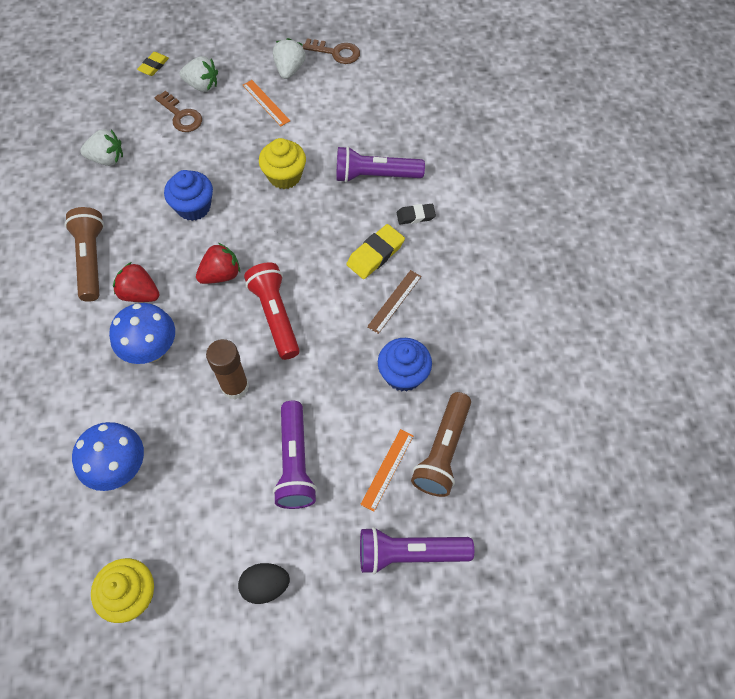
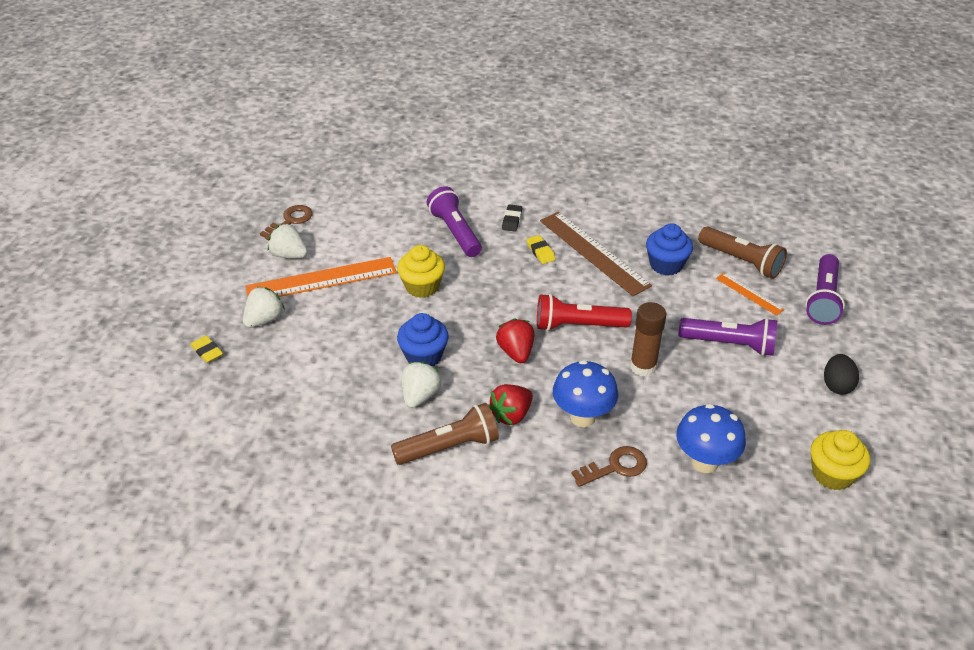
camera: 70 degrees left, 20 degrees down
(91, 260) = (449, 447): brown flashlight -> brown flashlight turned 150 degrees clockwise
(107, 159) = (317, 412): white strawberry -> white strawberry (420, 396)
(181, 116) = (296, 343): brown key -> brown key (615, 467)
(266, 103) = (321, 279): orange ruler -> orange ruler, size x2.01
(375, 175) = (455, 232): purple flashlight -> purple flashlight turned 135 degrees clockwise
(375, 254) = (540, 252): yellow eraser -> yellow eraser, size x0.64
(394, 301) = (593, 252): brown ruler -> brown ruler, size x2.01

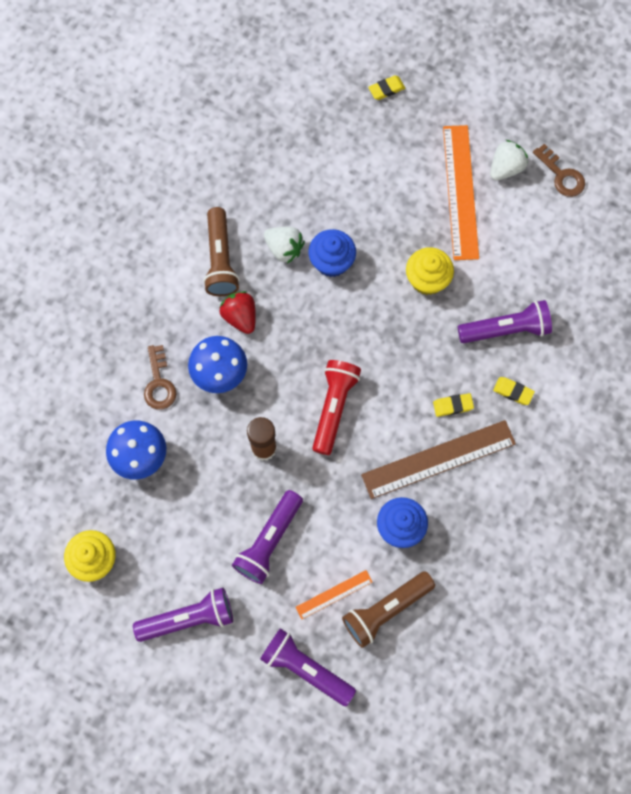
camera: 105 degrees right, 30 degrees up
(264, 319) = (416, 137): white strawberry -> none
(512, 220) = (513, 392): black eraser -> yellow eraser
(516, 352) = (314, 341): red strawberry -> none
(837, 385) = (188, 618): black egg -> purple flashlight

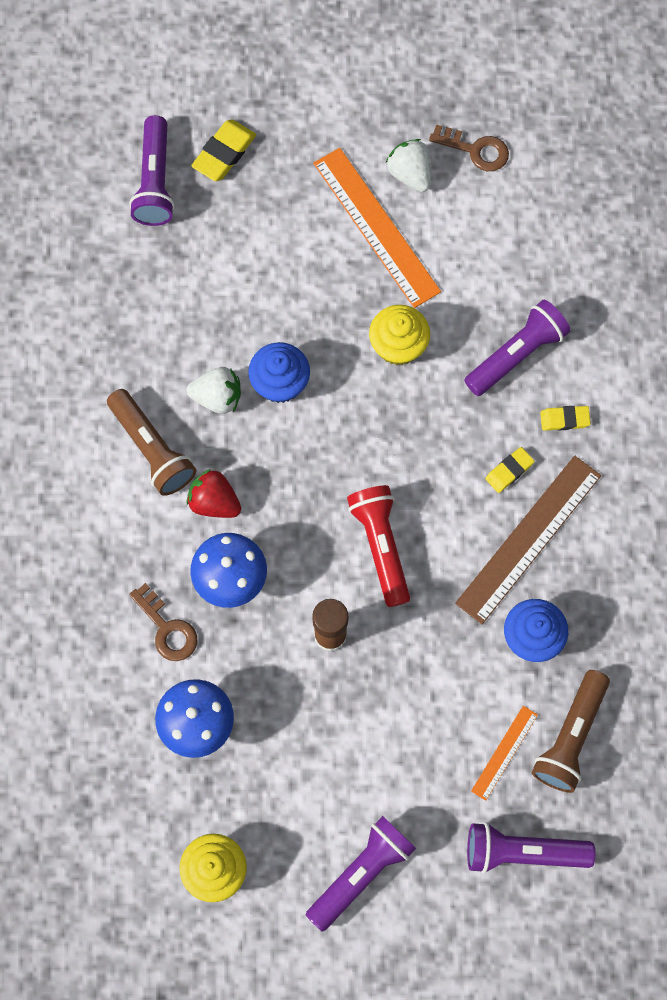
camera: 30 degrees left, 0 degrees up
(269, 541) = (398, 735): purple flashlight -> purple flashlight (155, 181)
(386, 89) = (224, 153): yellow eraser -> yellow eraser, size x1.56
(506, 168) = (410, 174): white strawberry -> white strawberry turned 45 degrees counterclockwise

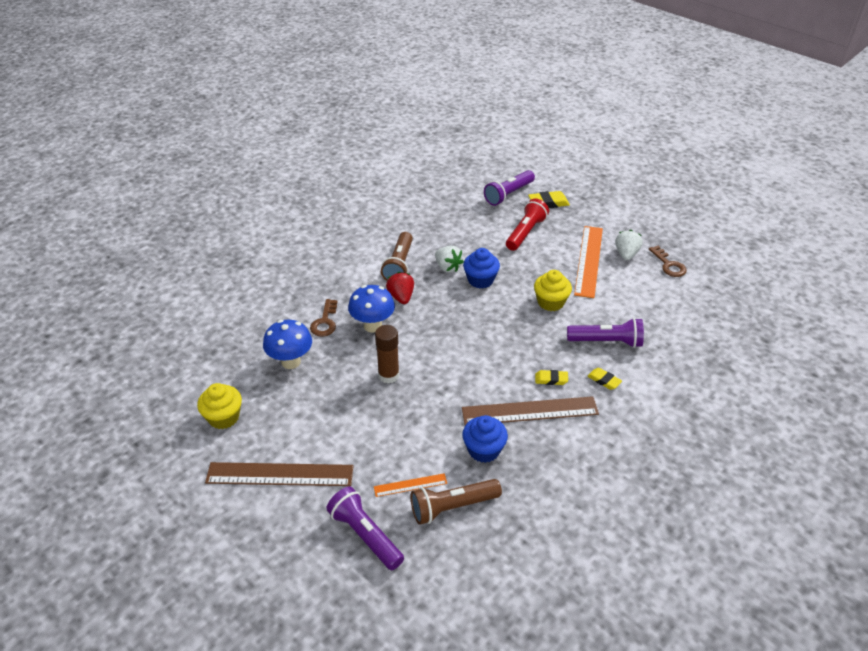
camera: 45 degrees right, 30 degrees down
(361, 873) = (280, 474): purple flashlight -> brown ruler
(381, 546) = (453, 362): red flashlight -> red flashlight (525, 233)

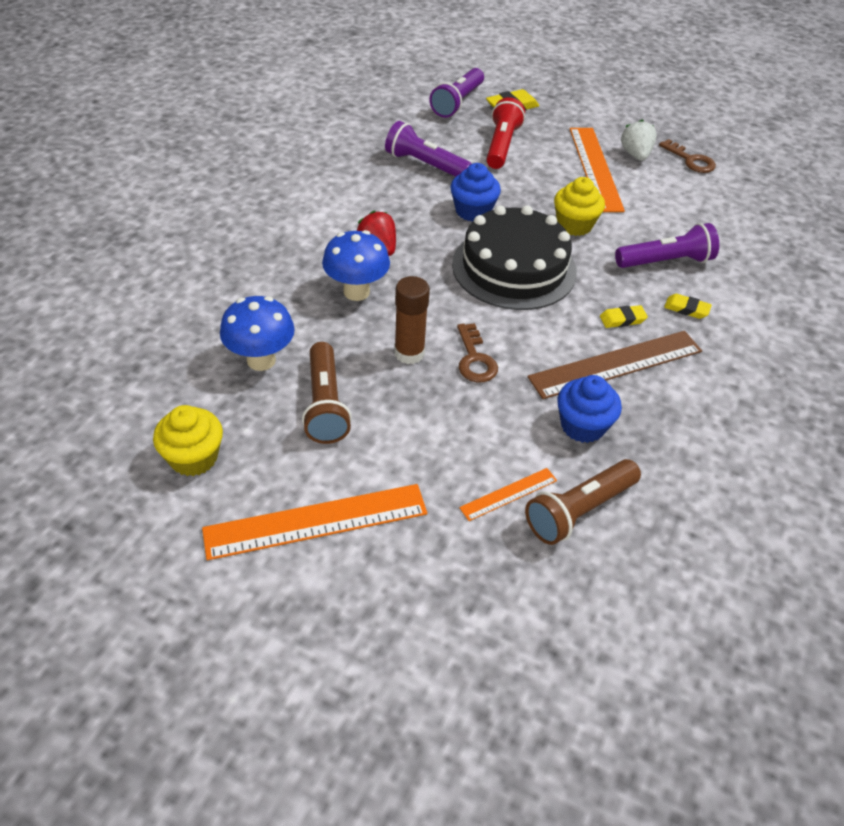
camera: 20 degrees left, 5 degrees up
(280, 474) = (316, 521): brown ruler -> orange ruler
(325, 322) = (286, 298): brown key -> brown key (475, 359)
(365, 535) = (479, 578): purple flashlight -> purple flashlight (425, 165)
(399, 265) = (356, 208): brown flashlight -> brown flashlight (325, 404)
(447, 267) = (422, 201): white strawberry -> none
(490, 327) = (514, 268): none -> black cake

